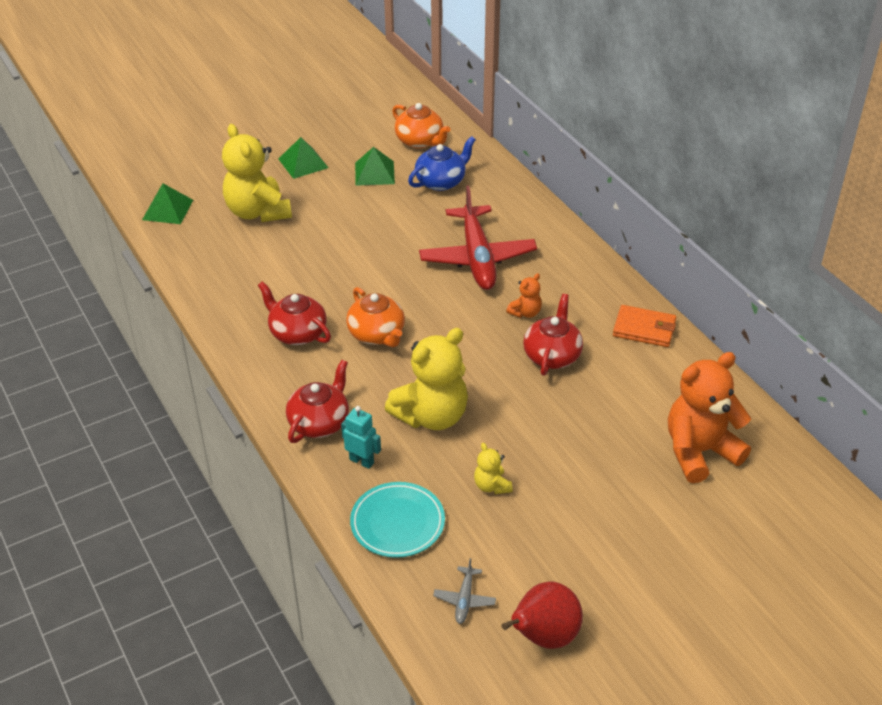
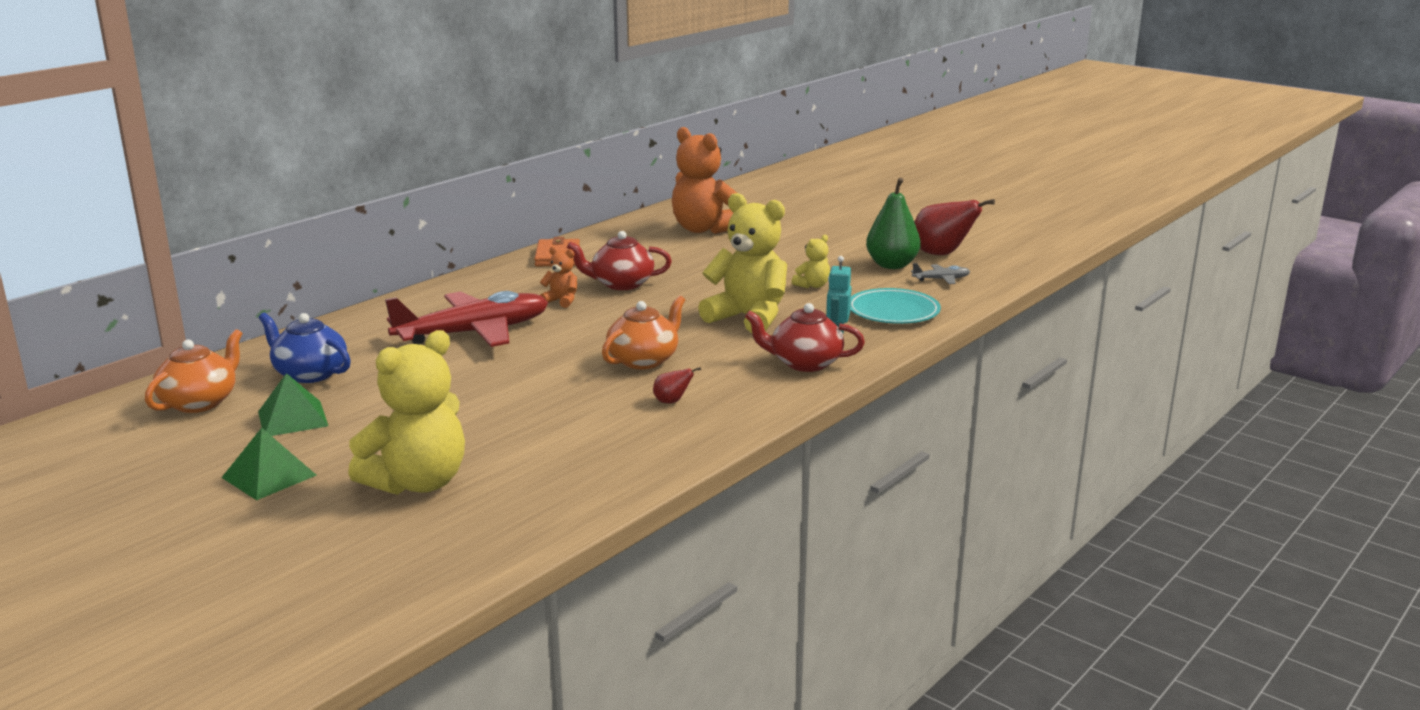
camera: 110 degrees left, 20 degrees down
(167, 209) = (434, 563): green pyramid -> none
(297, 333) = (672, 401): red teapot -> red pear
(525, 573) = (891, 265): none -> green pear

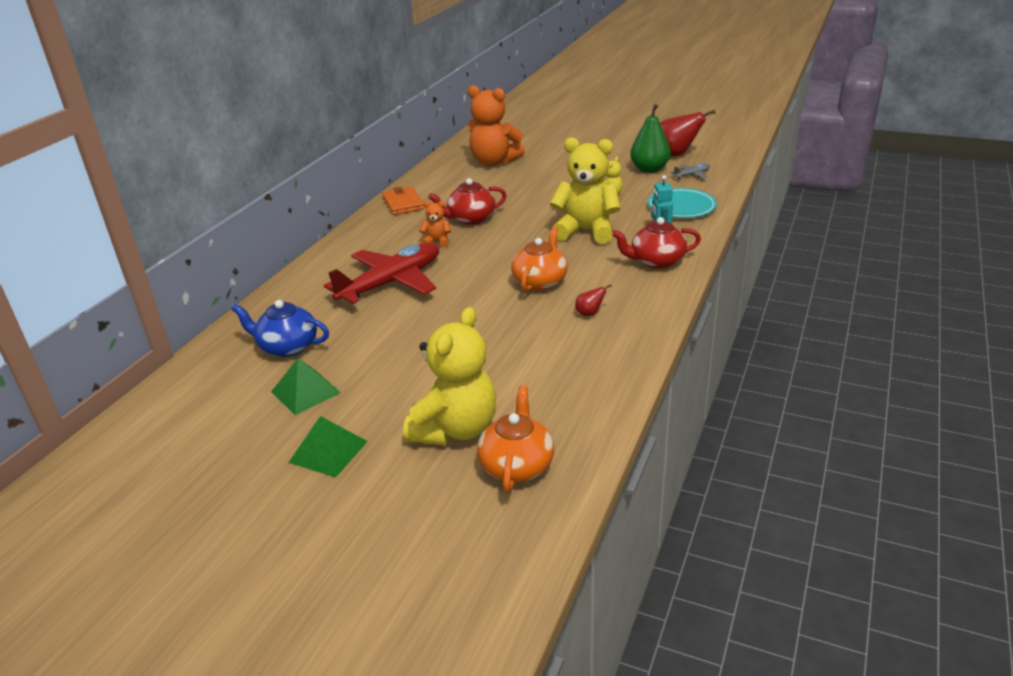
camera: 15 degrees left, 10 degrees up
(200, 402) = (214, 393): orange teapot -> orange teapot (517, 465)

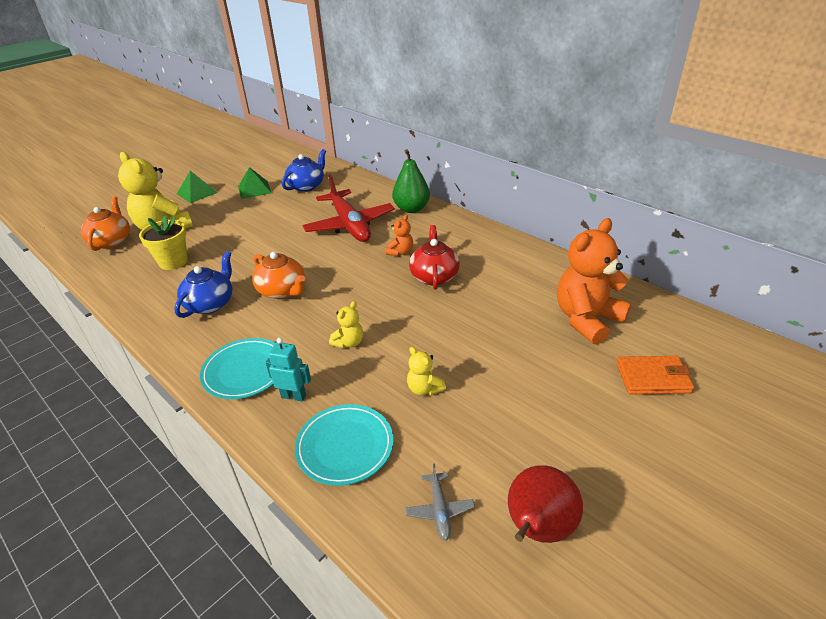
camera: 110 degrees right, 5 degrees up
(403, 203) = (496, 245): orange wallet -> orange wallet (653, 378)
(517, 465) = (111, 241): orange teapot -> orange teapot turned 120 degrees counterclockwise
(533, 376) = (173, 262): none -> yellow flower pot
(586, 231) = (349, 342): yellow teddy bear -> yellow teddy bear, size x0.46
(589, 313) = (210, 303): red pear -> blue teapot
(649, 169) = (489, 464): green pear -> green pear (411, 209)
(656, 261) = (245, 371): red teapot -> turquoise plate

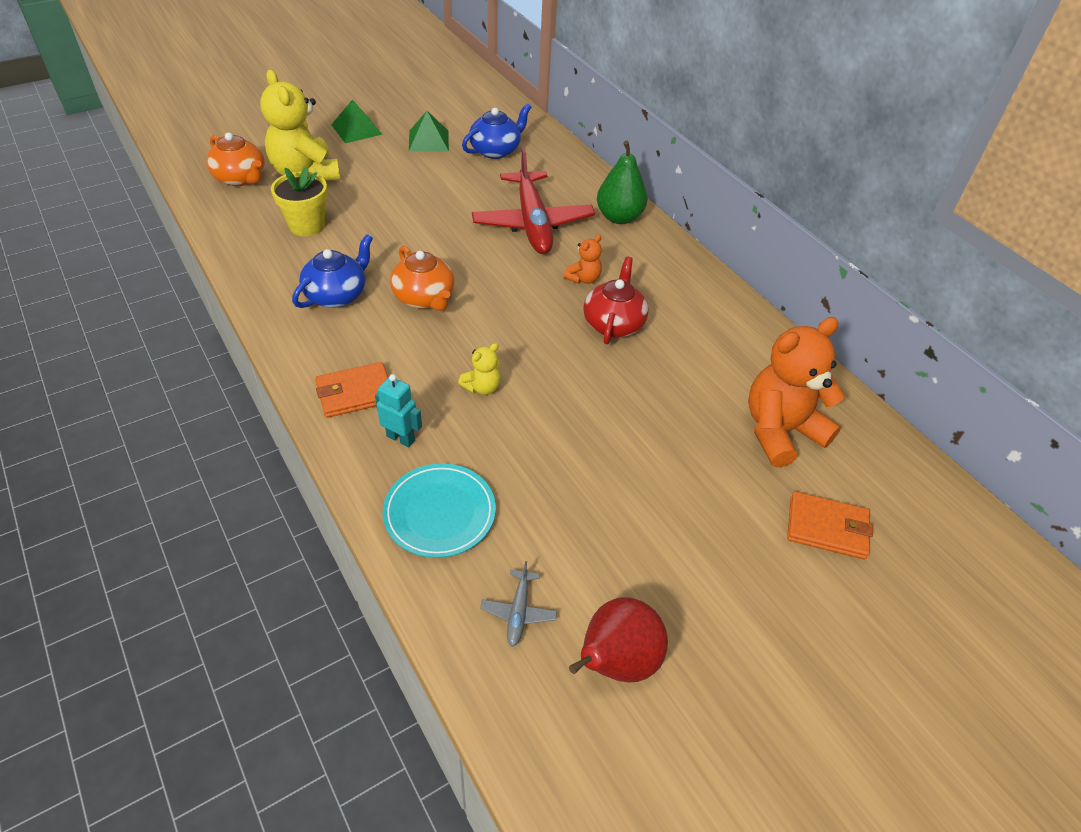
camera: 10 degrees right, 10 degrees up
(111, 241) = (241, 178): orange teapot -> orange teapot turned 120 degrees clockwise
(245, 371) = (355, 393): turquoise plate -> orange wallet
(424, 389) = (550, 469): yellow teddy bear -> none

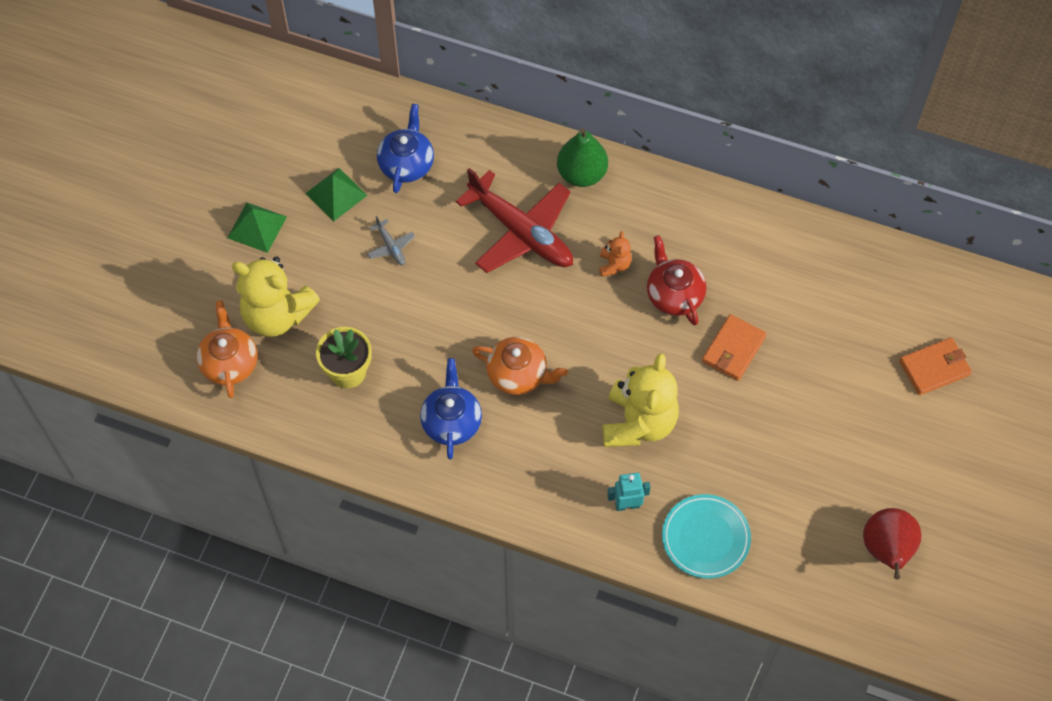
camera: 35 degrees left, 15 degrees up
(241, 178) = (229, 363): orange teapot -> orange teapot turned 105 degrees counterclockwise
(355, 393) = (560, 494): orange wallet -> orange wallet (733, 349)
(482, 387) = (638, 423): yellow teddy bear -> yellow teddy bear, size x2.18
(518, 611) = (810, 563): grey plane -> grey plane (391, 246)
(780, 431) = (856, 310): orange teddy bear -> none

